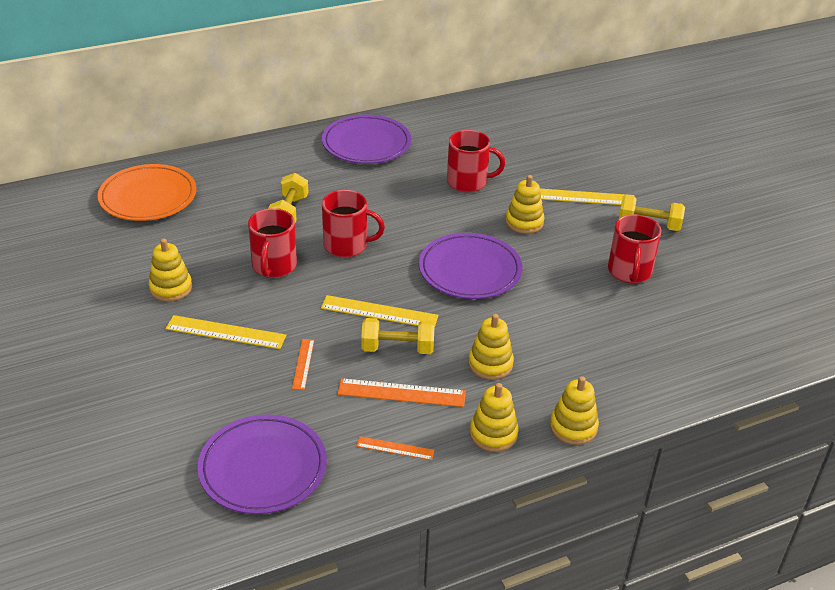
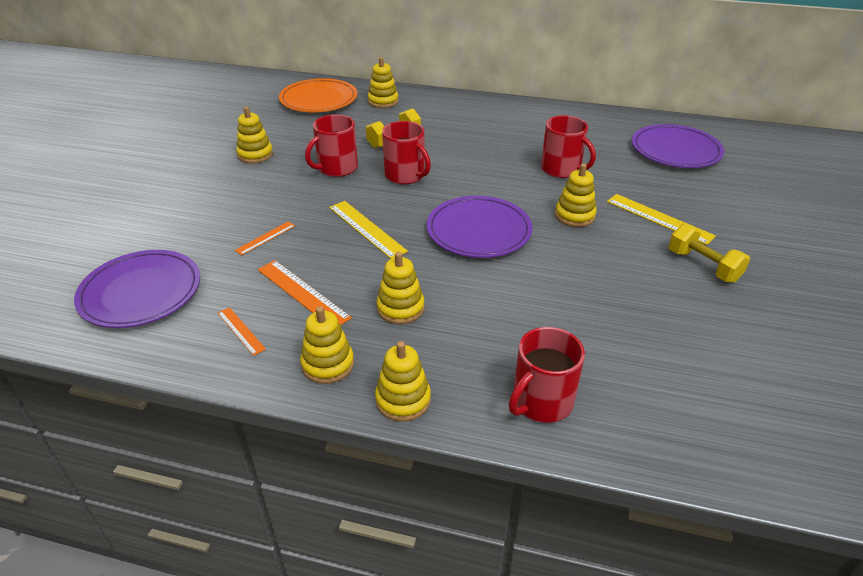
camera: 40 degrees right, 0 degrees up
(220, 172) = (383, 101): none -> yellow stacking toy
(225, 332) = (247, 195): yellow ruler -> none
(366, 143) = (511, 117): purple plate -> purple plate (675, 150)
(397, 348) = (344, 260): yellow dumbbell -> none
(629, 272) = (631, 296): red mug -> red mug (541, 402)

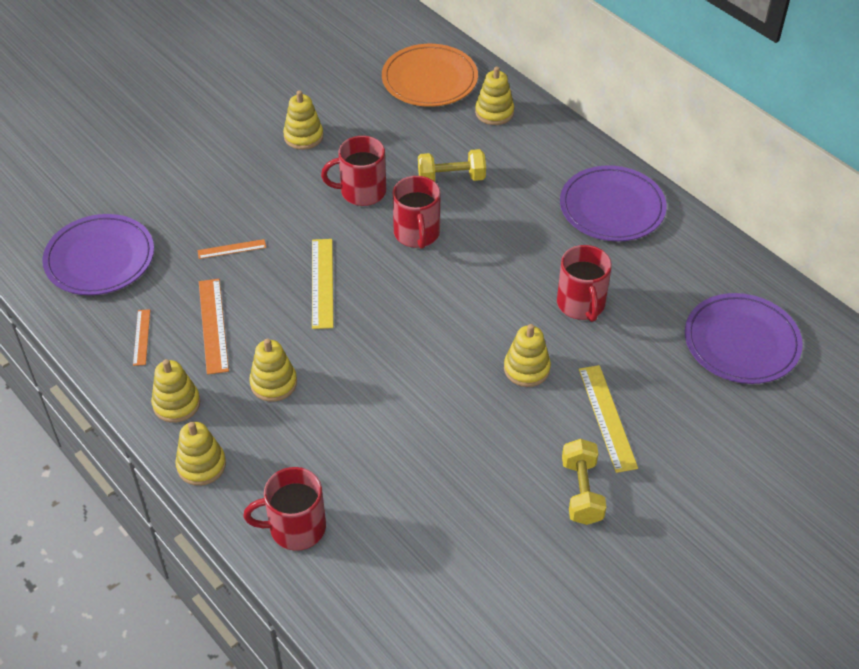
camera: 35 degrees right, 10 degrees up
(478, 231) = (417, 338): purple plate -> purple plate (612, 208)

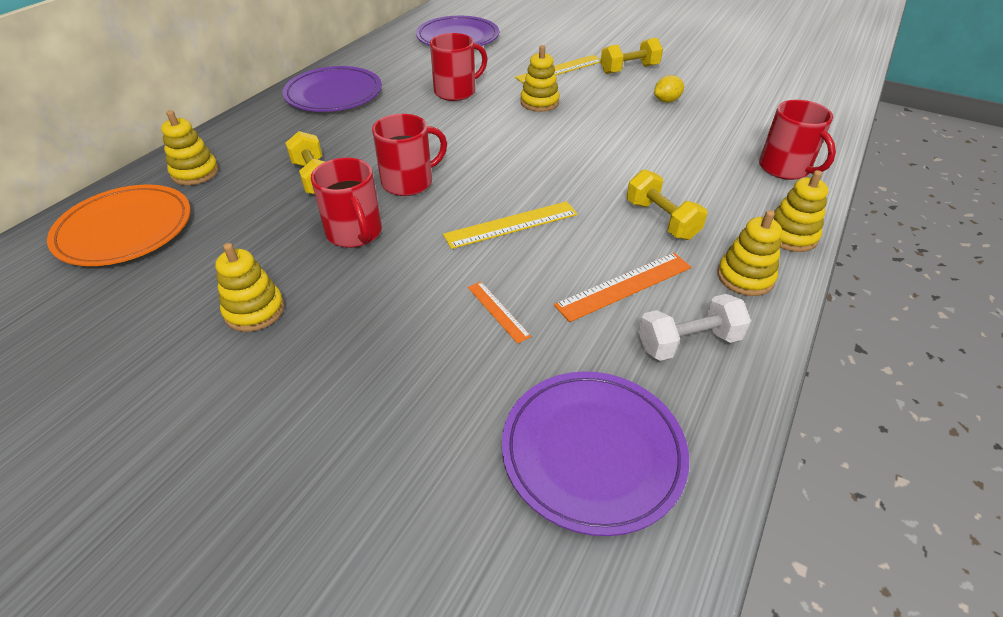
camera: 110 degrees left, 5 degrees down
(141, 337) = (688, 342): orange ruler -> white dumbbell
(273, 383) = (661, 220): yellow stacking toy -> yellow dumbbell
(482, 492) = (666, 101): none -> yellow lemon

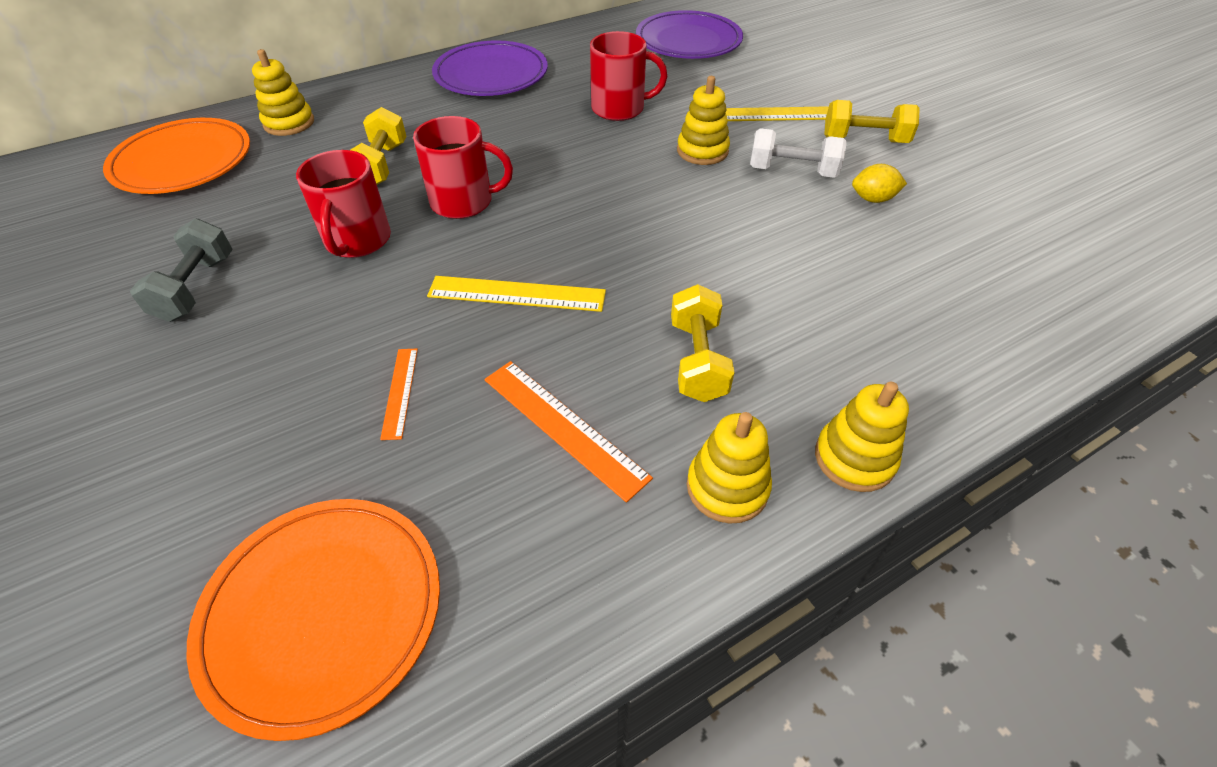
camera: 30 degrees right, 5 degrees up
(254, 311) = (196, 288): yellow stacking toy -> grey dumbbell
(592, 452) = (323, 612): purple plate -> orange plate
(624, 286) = (564, 426): orange ruler -> orange ruler turned 45 degrees clockwise
(688, 342) = (563, 538): white dumbbell -> white dumbbell (792, 171)
(785, 168) = (951, 356): red mug -> none

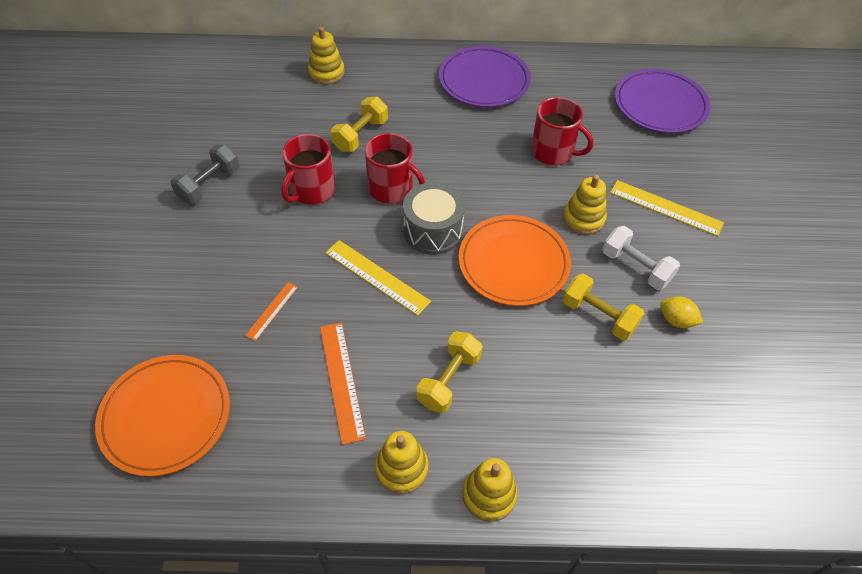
camera: 30 degrees right, 5 degrees up
(183, 162) = (250, 81): orange plate -> orange plate (513, 263)
(548, 222) = (433, 231): none -> grey drum
(864, 140) = (720, 265): yellow dumbbell -> yellow dumbbell (598, 316)

